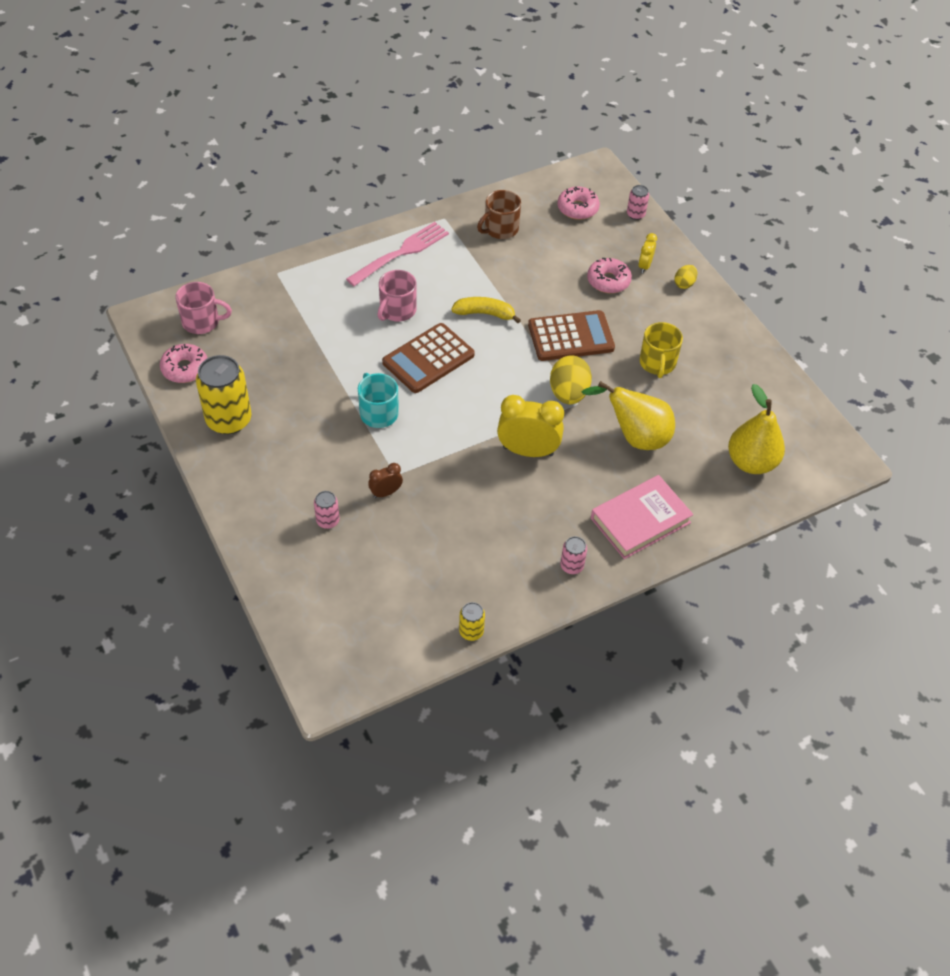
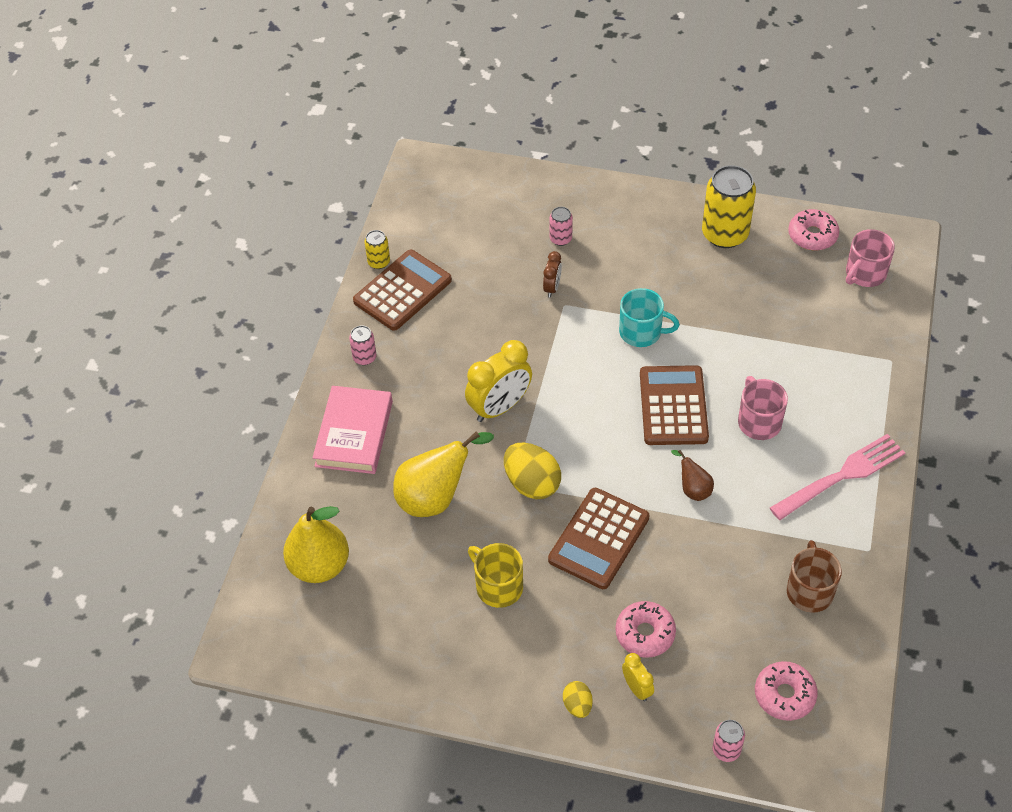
camera: 135 degrees right, 0 degrees up
(401, 253) = (841, 476): pink fork -> pink fork turned 120 degrees counterclockwise
(484, 590) = (402, 291): none -> brown calculator
(485, 313) = (693, 489): yellow banana -> brown pear

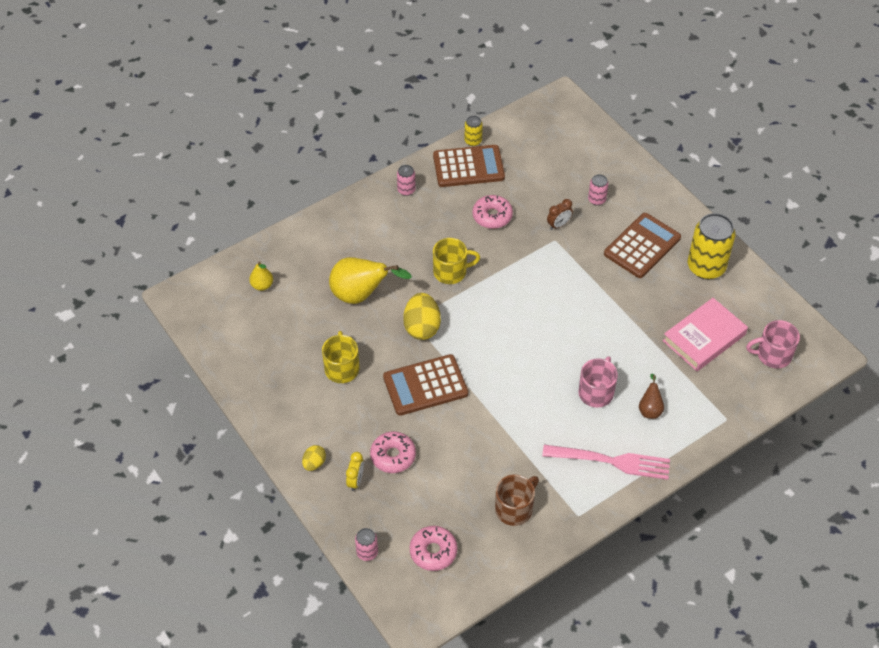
camera: 40 degrees right, 0 degrees up
(319, 565) = (262, 285): yellow pear -> yellow pear, size x0.51
(354, 434) = (355, 228): pink book -> pink book (704, 338)
(499, 407) = (451, 272): yellow clock -> yellow mug
(641, 332) = (584, 289): turquoise mug -> none
(673, 406) = (554, 345): brown calculator -> brown calculator (642, 246)
(693, 489) = (511, 400): brown pear -> brown pear (650, 409)
(812, 235) = (765, 307): pink donut -> pink donut (492, 216)

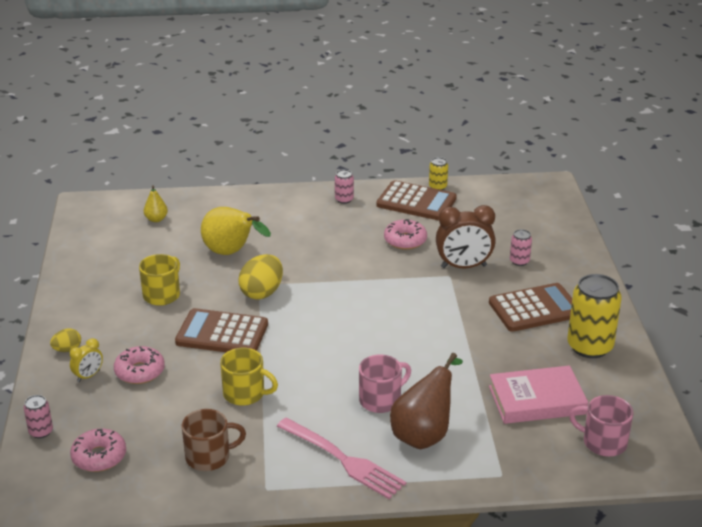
camera: 30 degrees right, 20 degrees down
(451, 272) = (328, 265): yellow mug -> yellow mug (245, 394)
(558, 225) = (463, 267): brown clock -> brown clock, size x1.94
(650, 409) = (424, 434): brown pear -> brown pear, size x1.96

